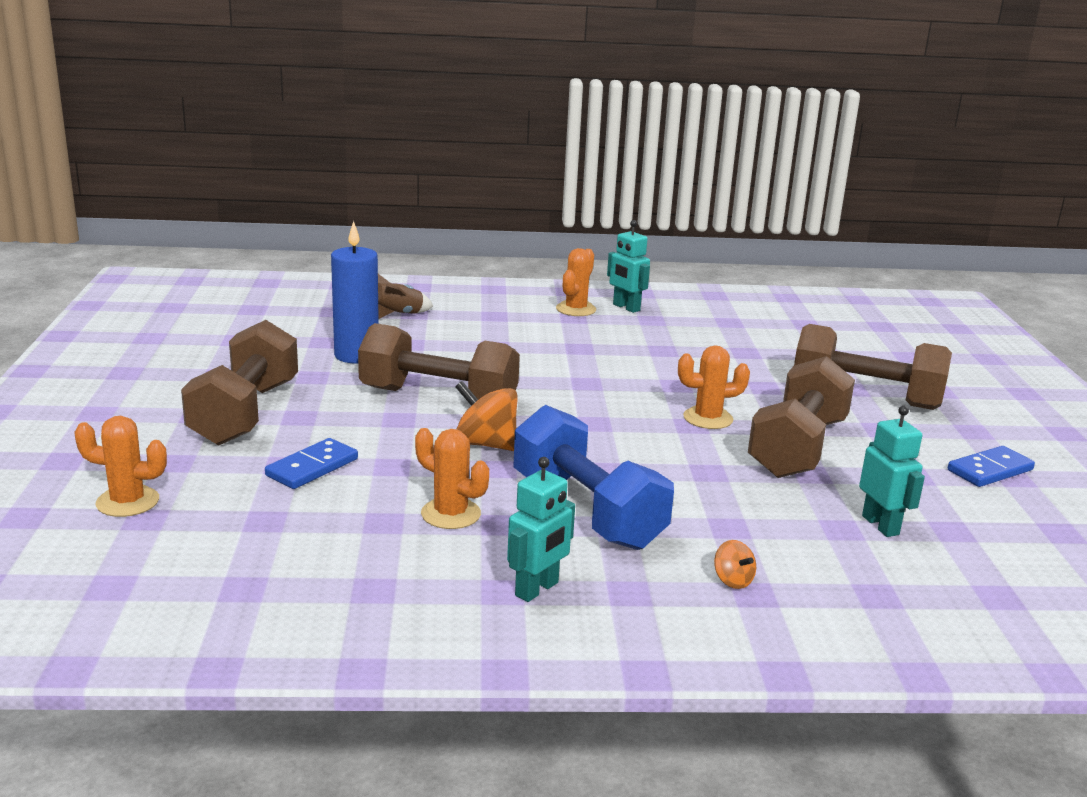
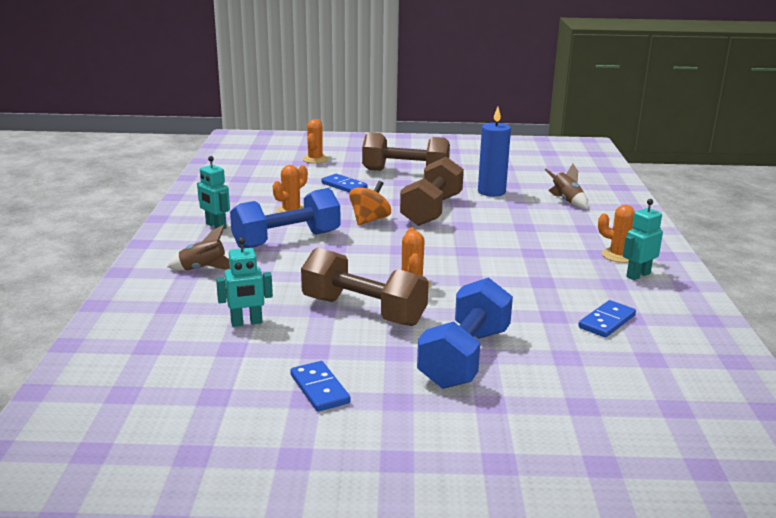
camera: 95 degrees right, 0 degrees up
(732, 580) = (203, 269): orange spinning top -> brown rocket
(744, 331) = (607, 322): none -> blue domino
(865, 397) = (464, 357): brown dumbbell -> blue dumbbell

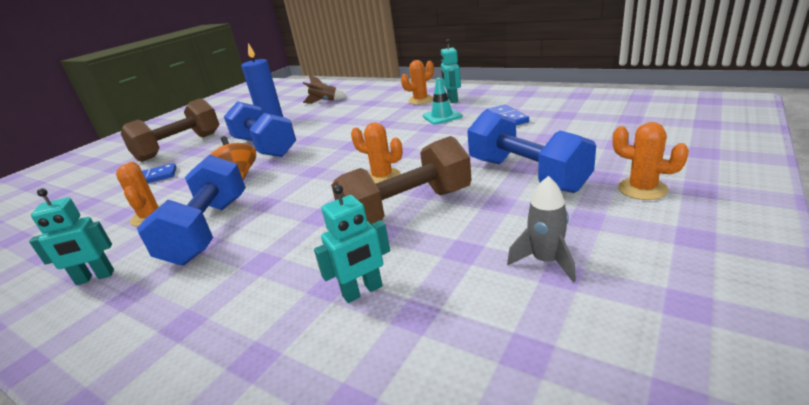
camera: 55 degrees left, 5 degrees up
(203, 269) = (189, 308): brown rocket -> none
(246, 323) = (363, 291): turquoise robot -> turquoise robot turned 45 degrees clockwise
(315, 159) = (67, 184): orange cactus -> orange cactus (642, 189)
(319, 389) = (545, 261): blue domino -> grey rocket
(432, 210) = (265, 147): brown dumbbell -> blue dumbbell
(579, 280) = (442, 116): none -> turquoise traffic cone

